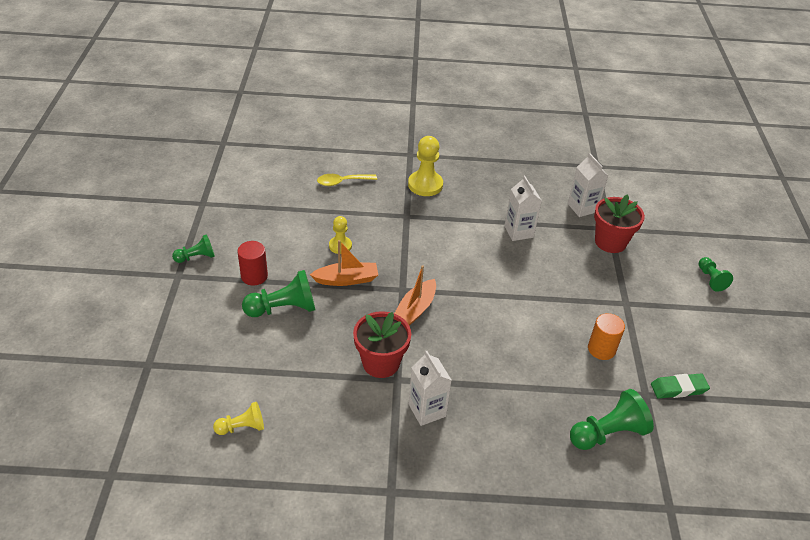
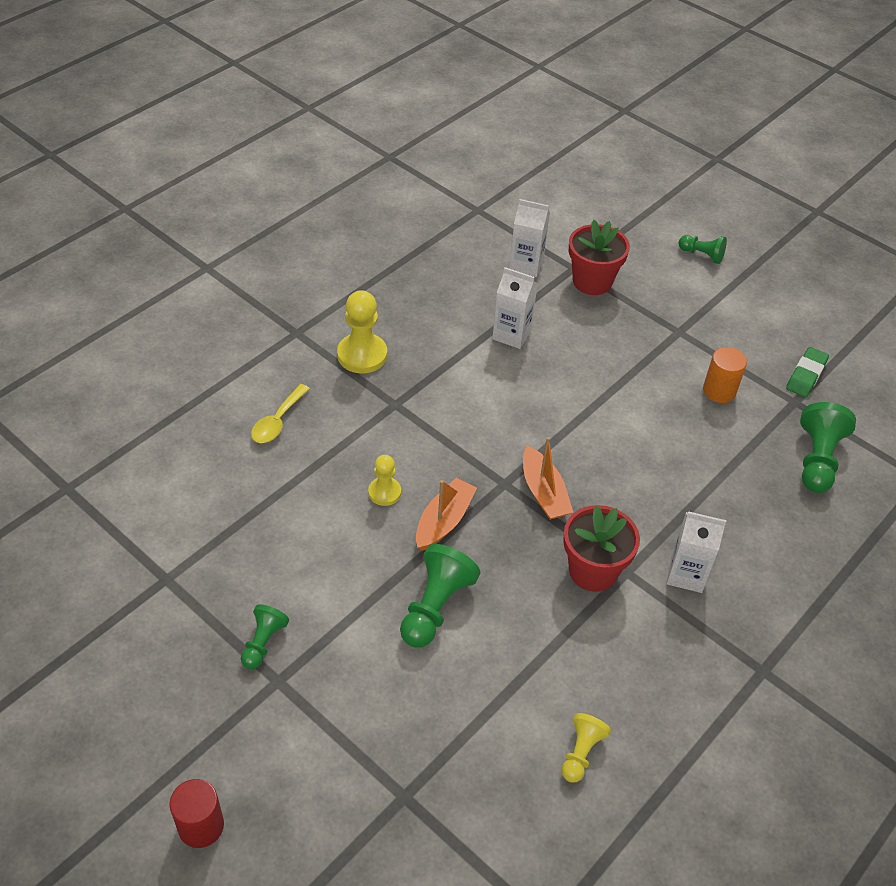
camera: 50 degrees left, 5 degrees up
(254, 276) = (355, 603): red cylinder -> red cylinder (201, 826)

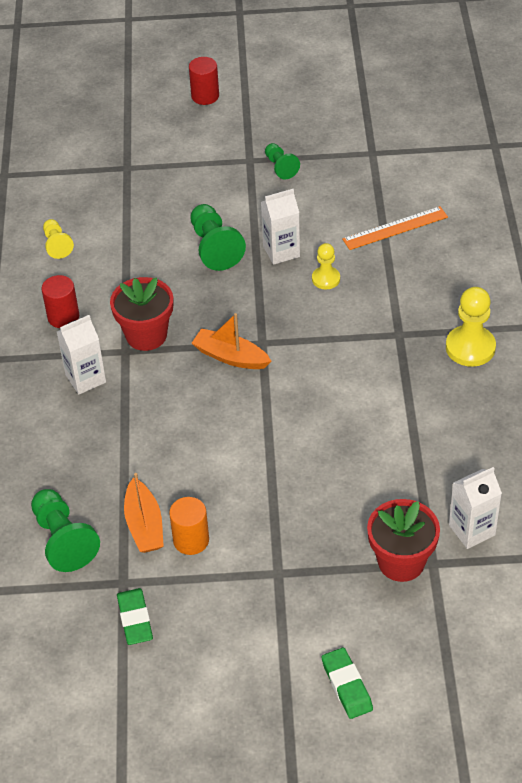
camera: 140 degrees right, 0 degrees up
(266, 487) = (395, 228): none -> orange ruler
(278, 421) = (450, 265): yellow spoon -> none
(444, 521) = (269, 292): orange boat -> orange boat (144, 525)
(511, 334) = (397, 453): white carton -> white carton (281, 251)
(651, 655) = (63, 317): none -> red cylinder
(702, 255) = (347, 685): green pawn -> green eraser

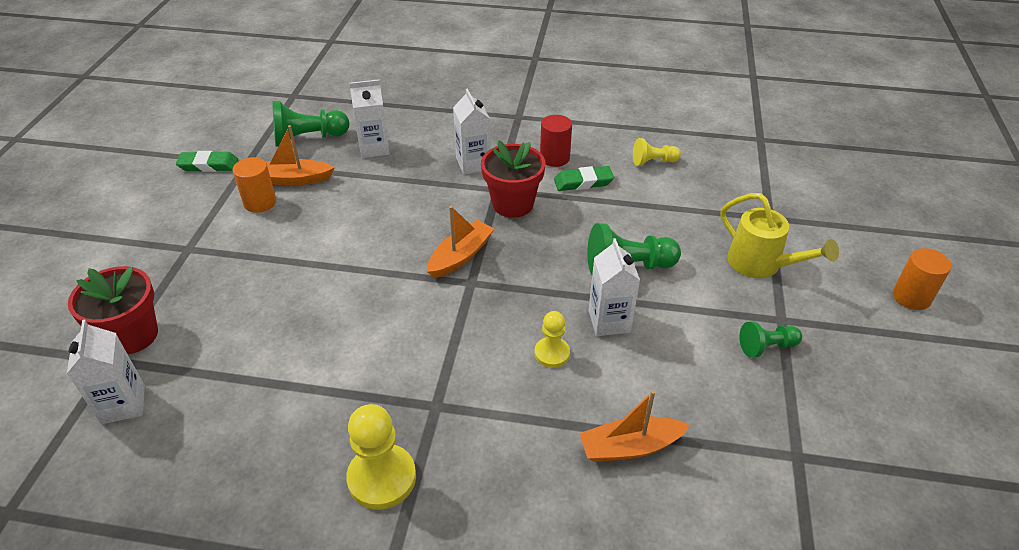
camera: 100 degrees right, 5 degrees down
(72, 470) = (374, 148): none -> white carton
(190, 171) = (761, 265): none -> yellow watering can
(205, 96) = (911, 297): red cylinder -> orange cylinder
(347, 685) = (44, 271): green eraser -> green eraser (583, 182)
(395, 228) = (630, 447): orange ruler -> orange boat

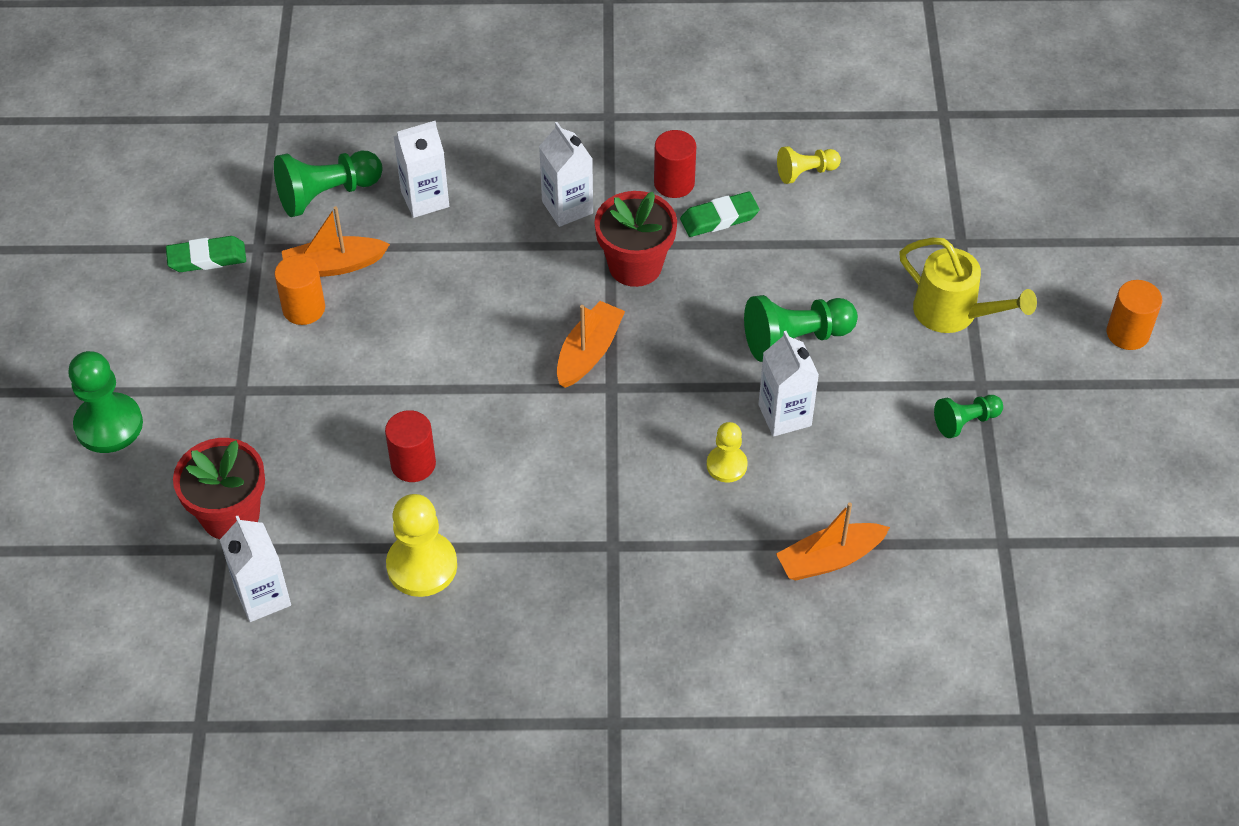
camera: 10 degrees left, 10 degrees up
(79, 259) = (109, 425): none -> green pawn
(293, 317) = (413, 464): none -> red cylinder
(382, 478) = (578, 631): yellow pawn -> yellow pawn (422, 566)

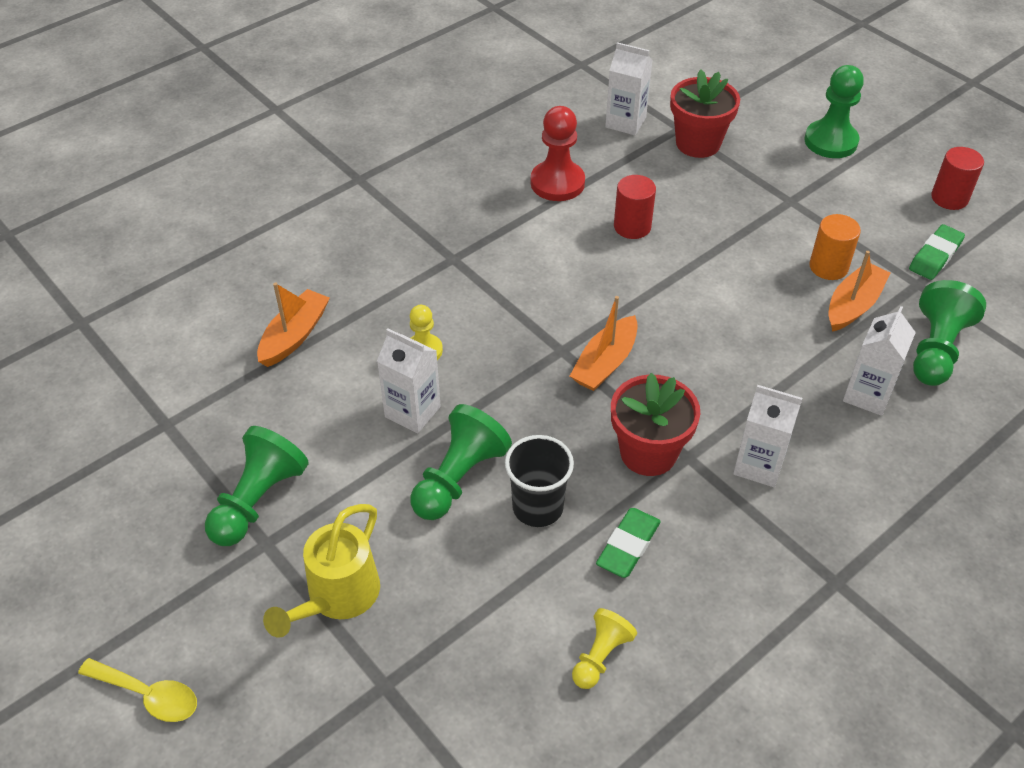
camera: 140 degrees right, 5 degrees down
(422, 566) = (557, 183): yellow pawn -> red pawn
(589, 352) = (605, 363): orange boat -> orange boat turned 45 degrees clockwise
(674, 183) = (702, 553): red cylinder -> red cylinder (949, 198)
(756, 281) = (537, 507): none -> black cup
(954, 314) = (336, 597): yellow watering can -> yellow watering can turned 60 degrees counterclockwise
(965, 421) = (258, 500): green pawn -> green pawn, size x1.67
(1127, 333) = (148, 695): orange cylinder -> yellow spoon

